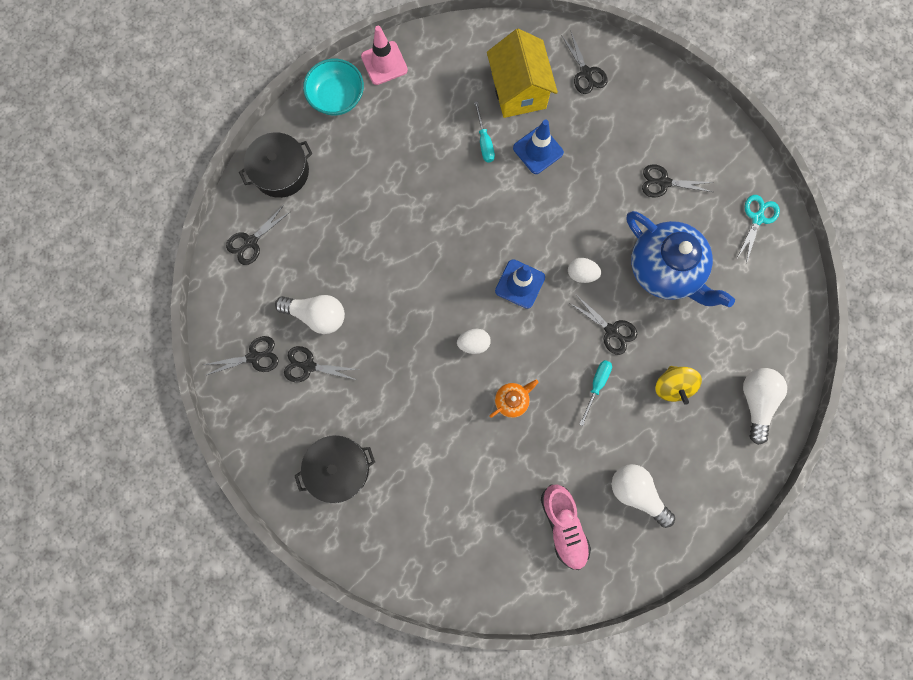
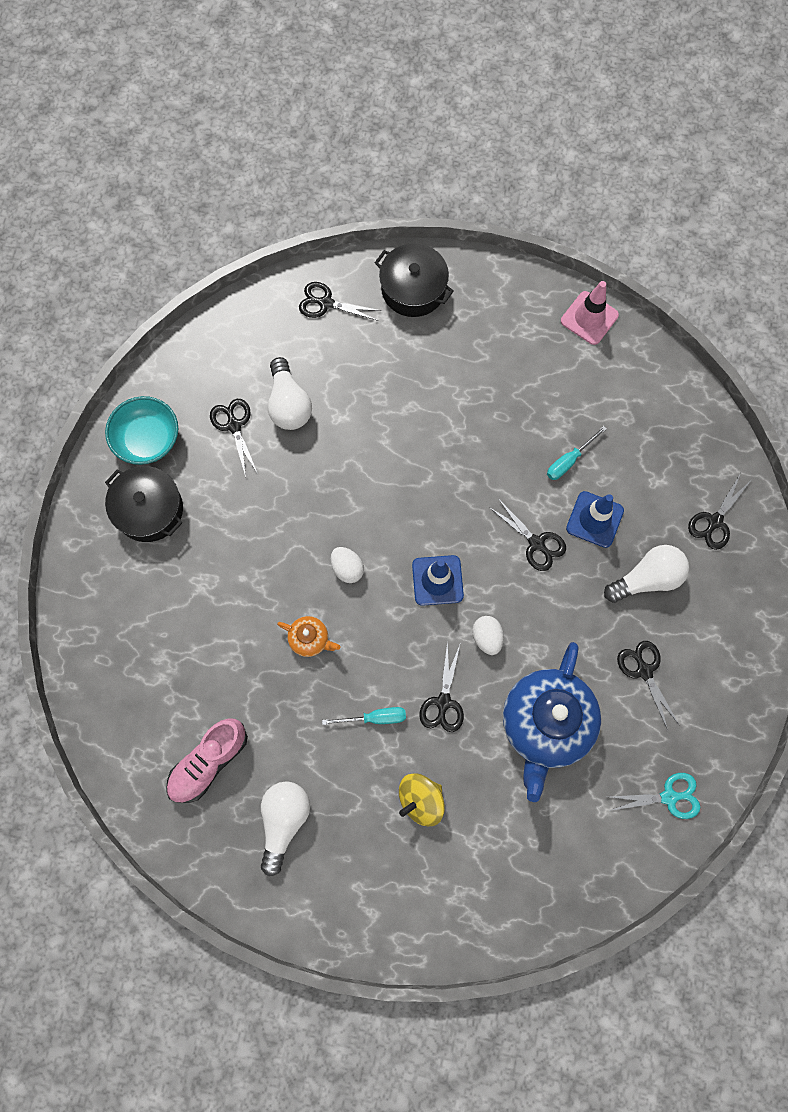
camera: 60 degrees right, 5 degrees down
(254, 357) = (214, 371): black scissors -> black scissors (536, 543)
(337, 97) = (523, 295): turquoise bowl -> turquoise bowl (148, 439)
(518, 90) = (648, 464): yellow house -> none
(755, 401) = (456, 903): white light bulb -> white light bulb (646, 578)

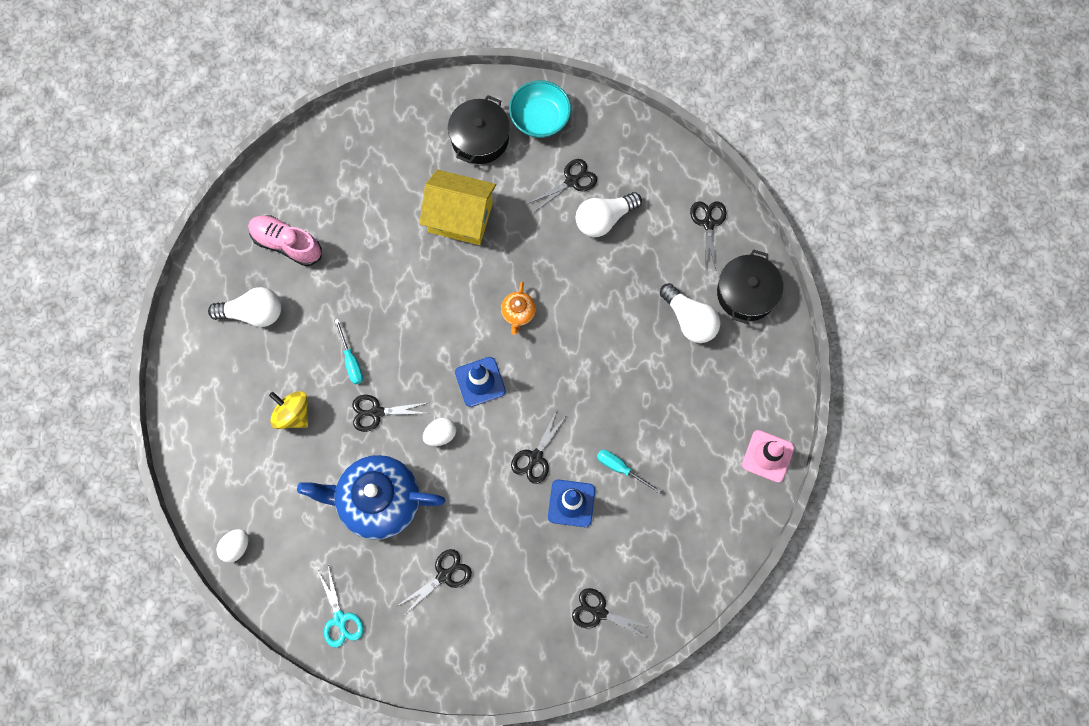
camera: 75 degrees right, 0 degrees up
(238, 555) = (460, 217): none -> yellow house
(310, 639) = (403, 292): orange teapot -> orange teapot (518, 313)
(347, 568) = (471, 306): white egg -> white egg (236, 547)
(646, 578) = (528, 561): white light bulb -> white light bulb (689, 319)

